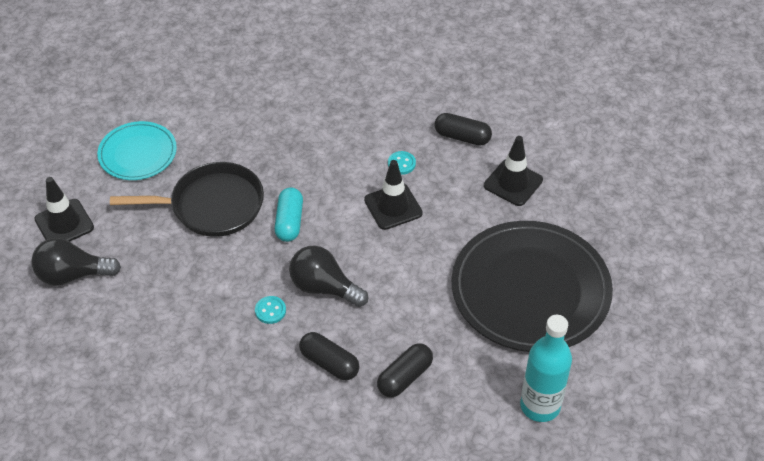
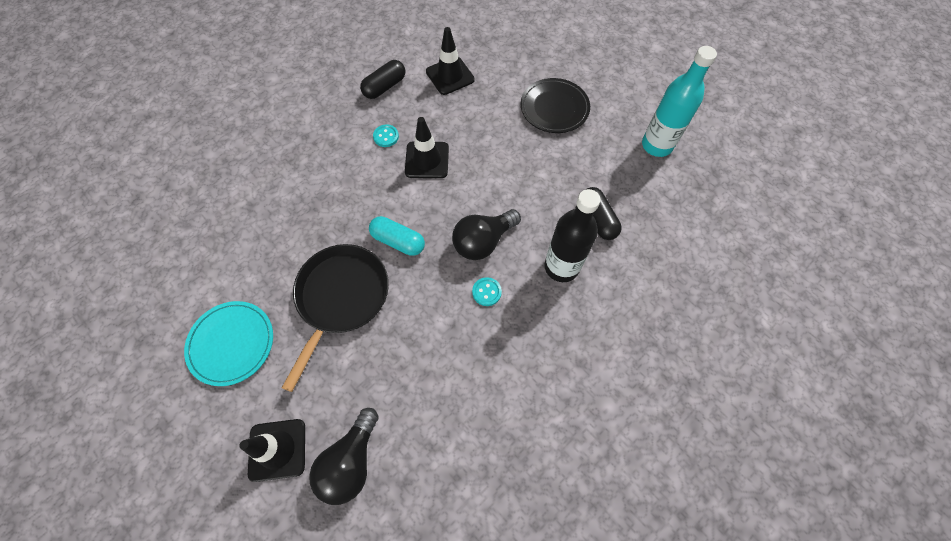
camera: 65 degrees left, 15 degrees up
(329, 363) = (561, 267): black capsule -> black bottle
(530, 290) = (554, 108): black plate -> black plate, size x0.54

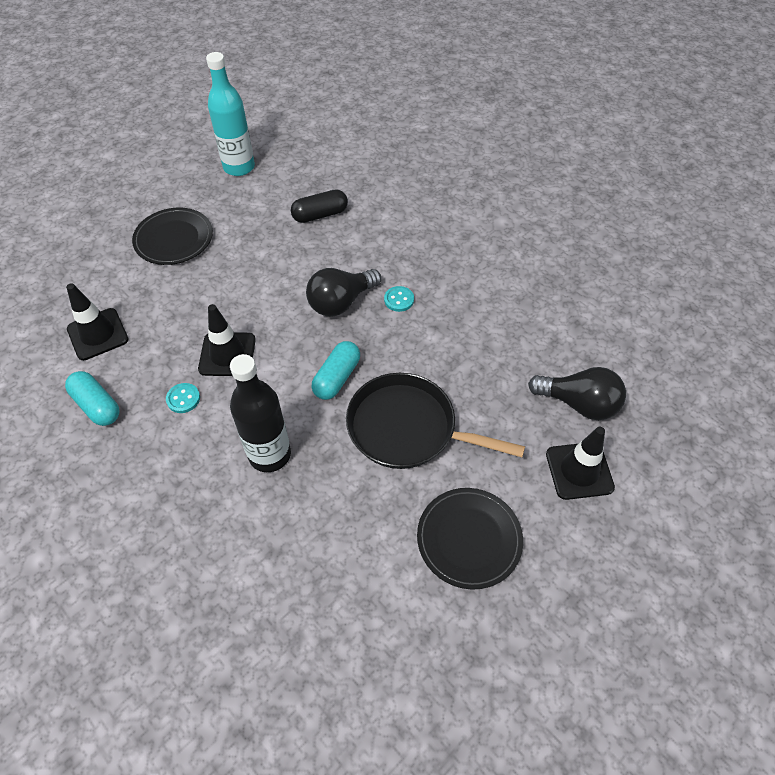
camera: 90 degrees left, 10 degrees down
(231, 343) = (469, 539): turquoise plate -> black plate
(384, 87) = (97, 405): black capsule -> turquoise capsule
(483, 241) = (341, 302): black light bulb -> black light bulb turned 90 degrees clockwise
(561, 267) = (372, 243): black bottle -> black bottle (269, 454)

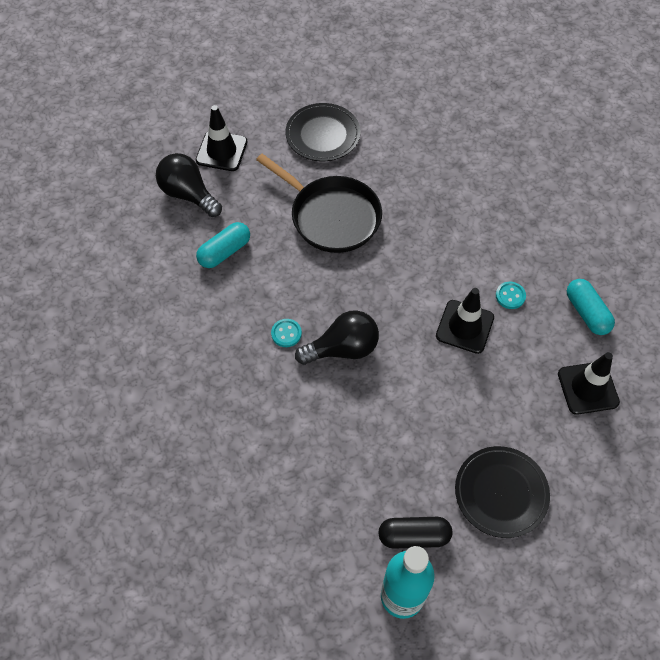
camera: 160 degrees left, 5 degrees up
(269, 454) = (446, 229): black bottle -> none
(320, 215) = (325, 474): black capsule -> black capsule (414, 536)
(337, 377) = (373, 274): turquoise capsule -> turquoise capsule (224, 252)

